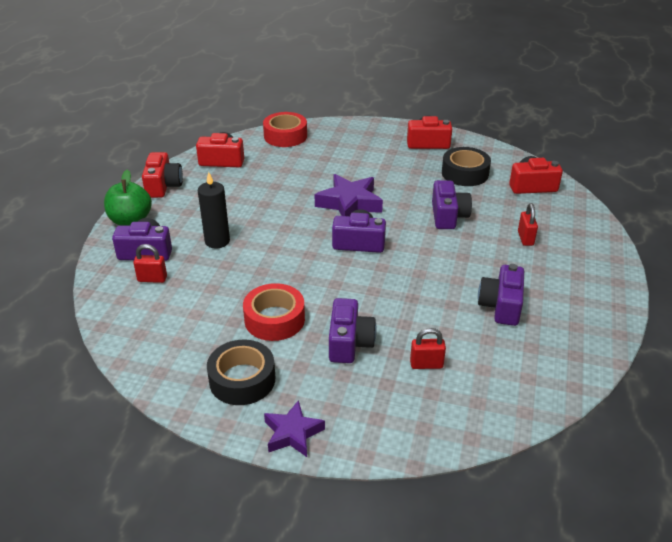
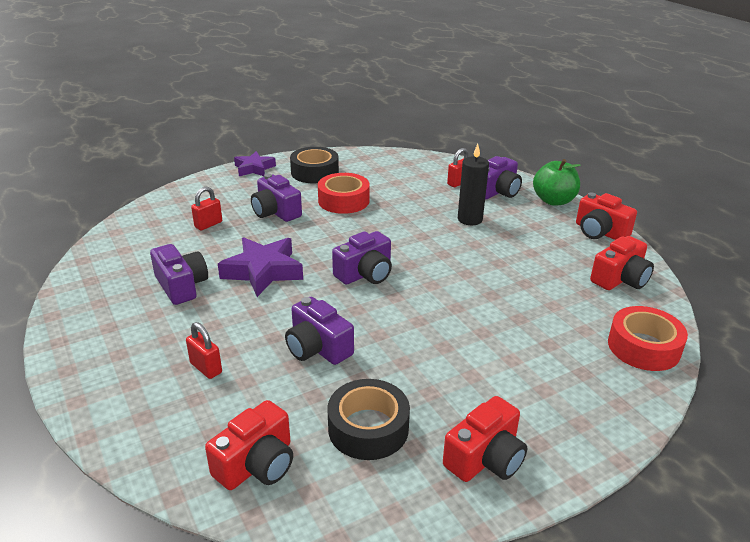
camera: 135 degrees right, 5 degrees down
(349, 203) = (432, 305): purple star -> purple star (263, 271)

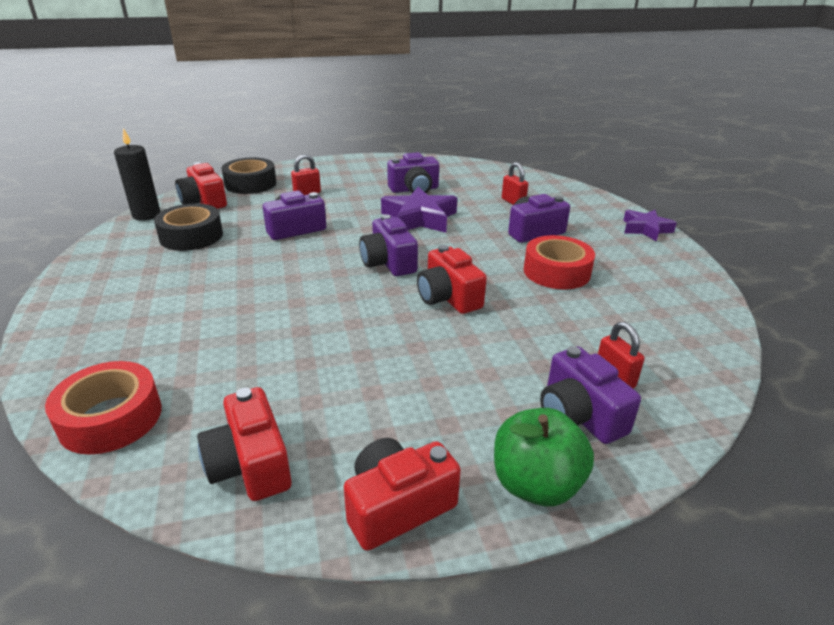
camera: 105 degrees right, 0 degrees up
(314, 172) = (640, 263): black tape -> black tape (250, 184)
(470, 219) = (485, 359): black candle -> black candle (146, 215)
(485, 458) = (110, 273): red camera -> red camera (448, 297)

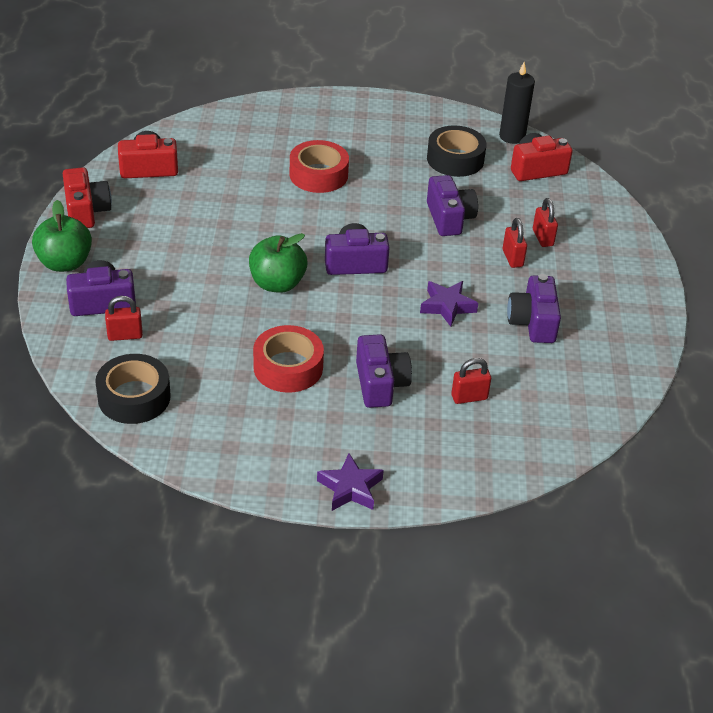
camera: 105 degrees right, 10 degrees up
(111, 418) = (218, 125): red tape -> red tape (318, 175)
(250, 184) = (582, 202): black tape -> black tape (134, 397)
(340, 201) = (512, 258): none -> red padlock
(419, 218) = (447, 306): purple star -> purple star, size x0.64
(448, 297) = (277, 283): red camera -> green apple

